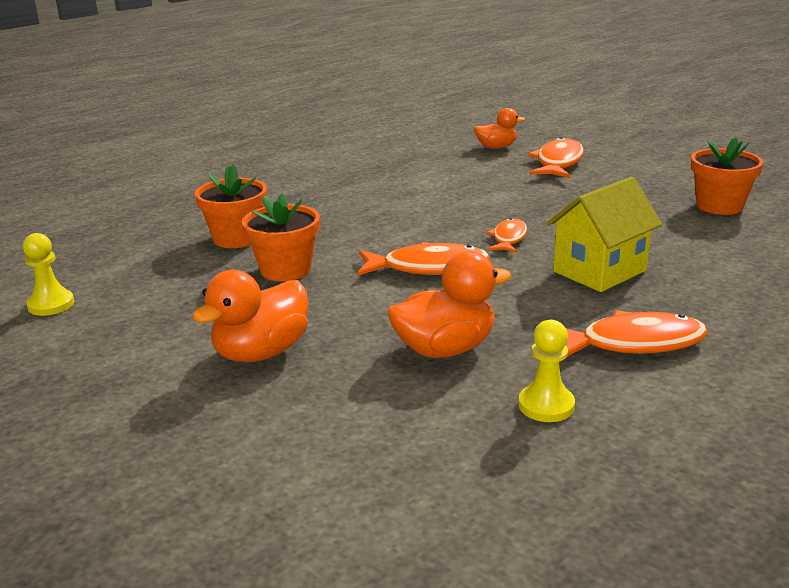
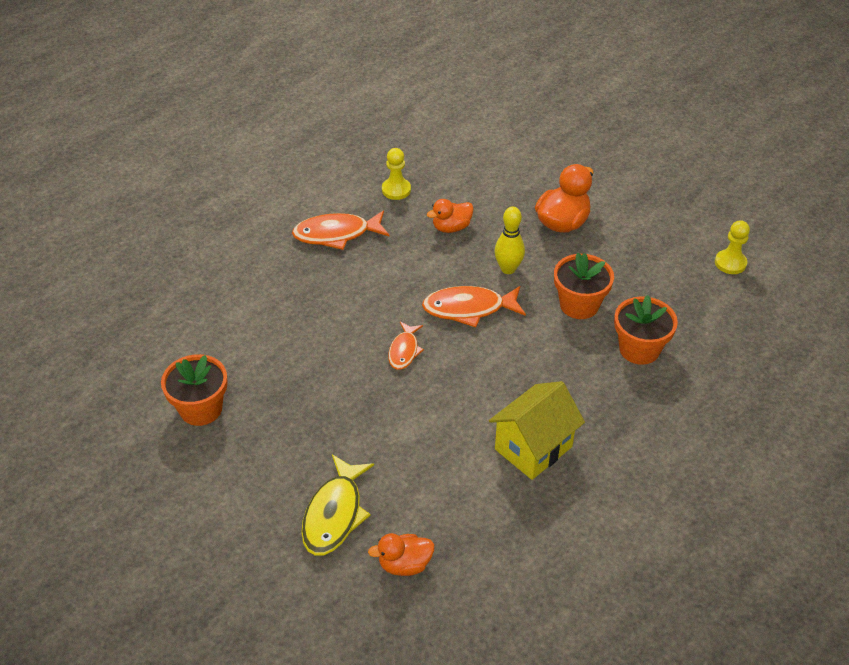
camera: 175 degrees right, 20 degrees up
(367, 302) = (508, 269): none -> yellow bowling pin
(445, 349) = (451, 227): orange duck -> orange duck, size x0.64
(558, 162) = (335, 514): orange fish -> yellow fish
(599, 271) = (339, 306): yellow house -> yellow house (533, 448)

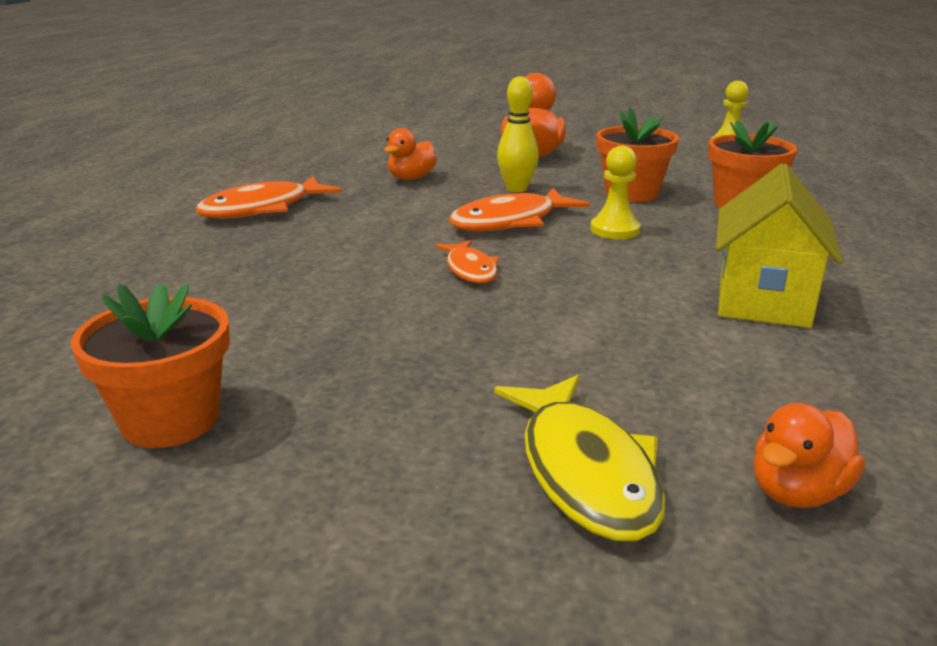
camera: 30 degrees left, 20 degrees down
(396, 190) = (311, 169): yellow pawn -> yellow pawn (614, 230)

